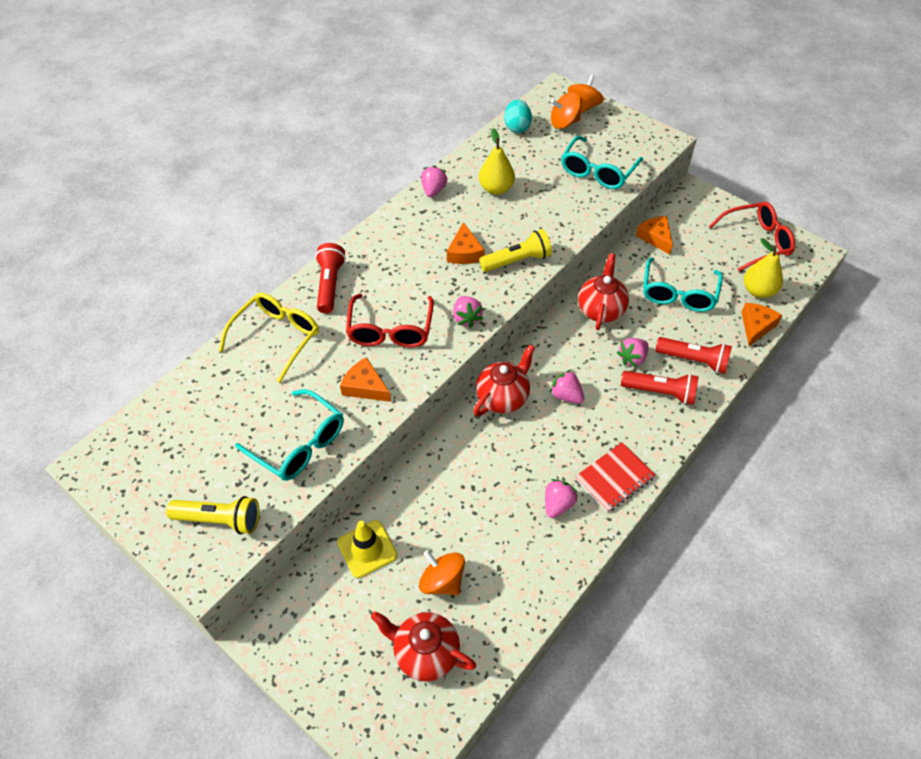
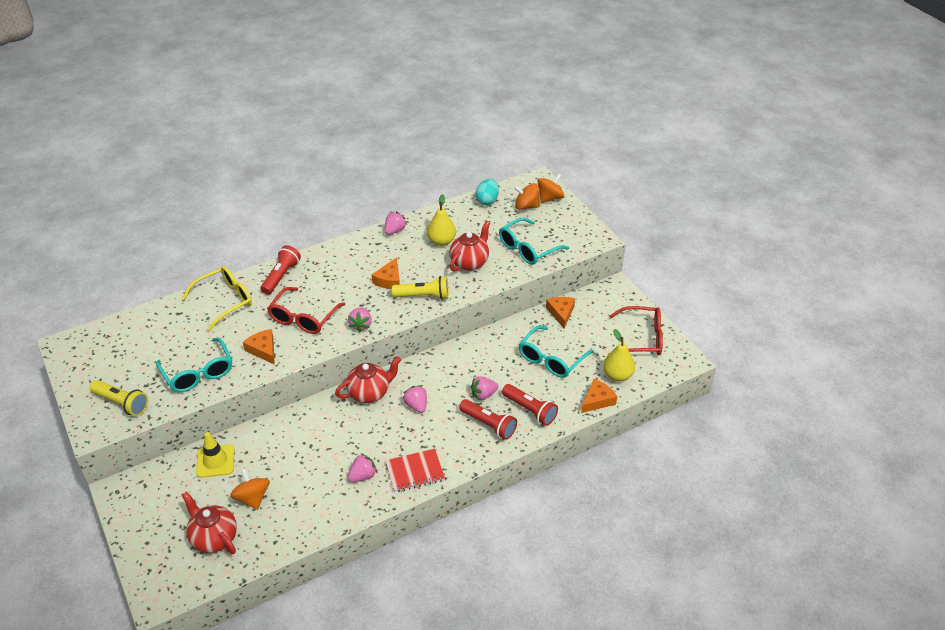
camera: 20 degrees right, 10 degrees down
(601, 309) = (482, 353): red teapot -> red teapot (470, 262)

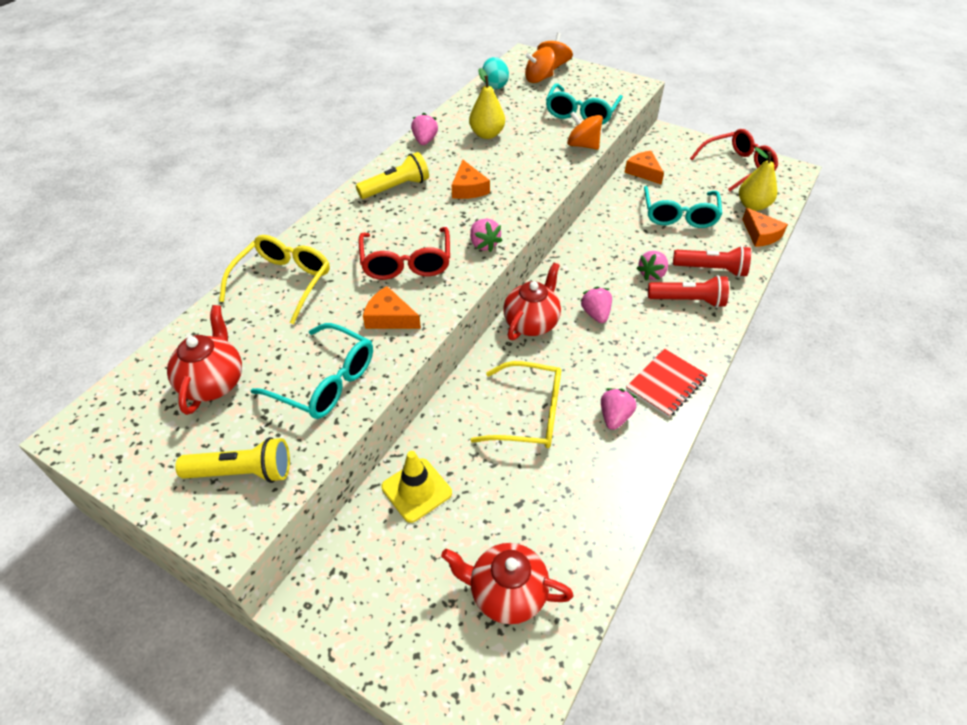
camera: 30 degrees left, 5 degrees up
(252, 498) = (508, 512): orange spinning top -> orange spinning top (583, 145)
(281, 276) = (333, 229): red flashlight -> none
(314, 449) = (529, 414): none -> yellow glasses
(416, 405) = (595, 314): pink strawberry -> pink strawberry turned 45 degrees clockwise
(423, 296) = (523, 190): yellow flashlight -> yellow flashlight (396, 187)
(470, 262) = (537, 143): red teapot -> red teapot (214, 383)
(597, 400) = (761, 234): orange cheese -> orange cheese turned 135 degrees clockwise

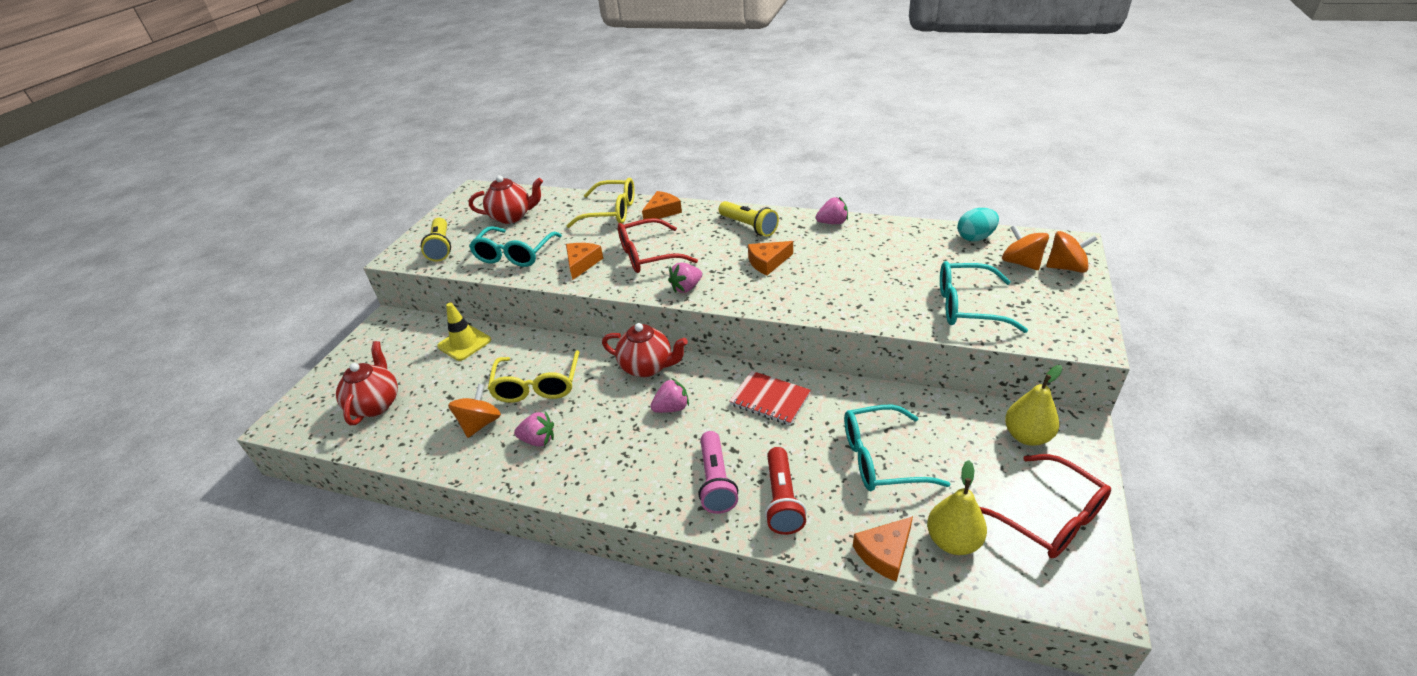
camera: 80 degrees right, 10 degrees down
(487, 134) = (869, 253): yellow pear -> yellow pear (1027, 436)
(583, 145) = (895, 319): orange spinning top -> orange spinning top (480, 424)
(643, 172) = (957, 414): orange cheese -> orange cheese (662, 212)
(652, 274) = (751, 444): pink strawberry -> none
(666, 384) = (583, 473): red notebook -> red notebook (770, 399)
(688, 300) = (716, 481): red flashlight -> pink flashlight

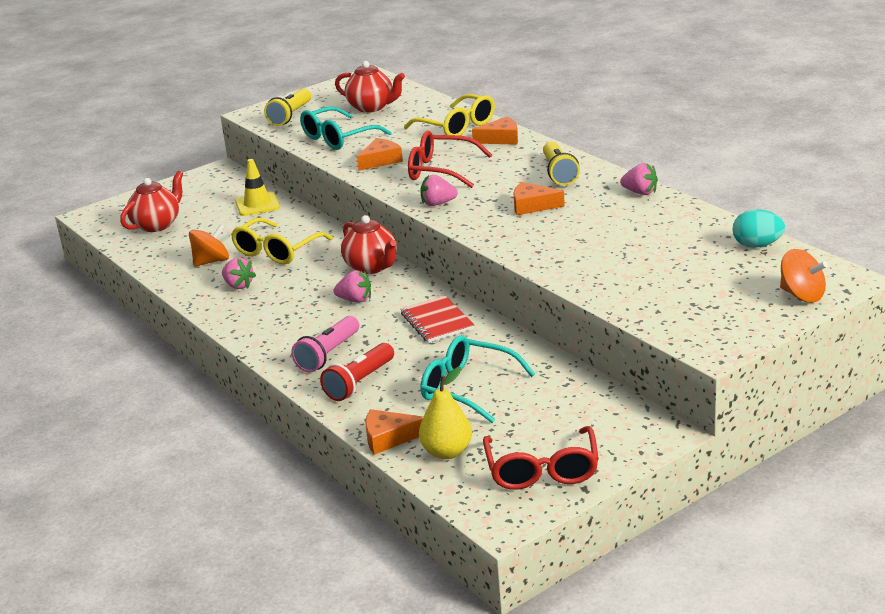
camera: 35 degrees right, 10 degrees down
(967, 306) = (651, 292): turquoise glasses -> none
(1021, 263) = (764, 278): orange spinning top -> none
(1027, 436) = (610, 421): yellow pear -> none

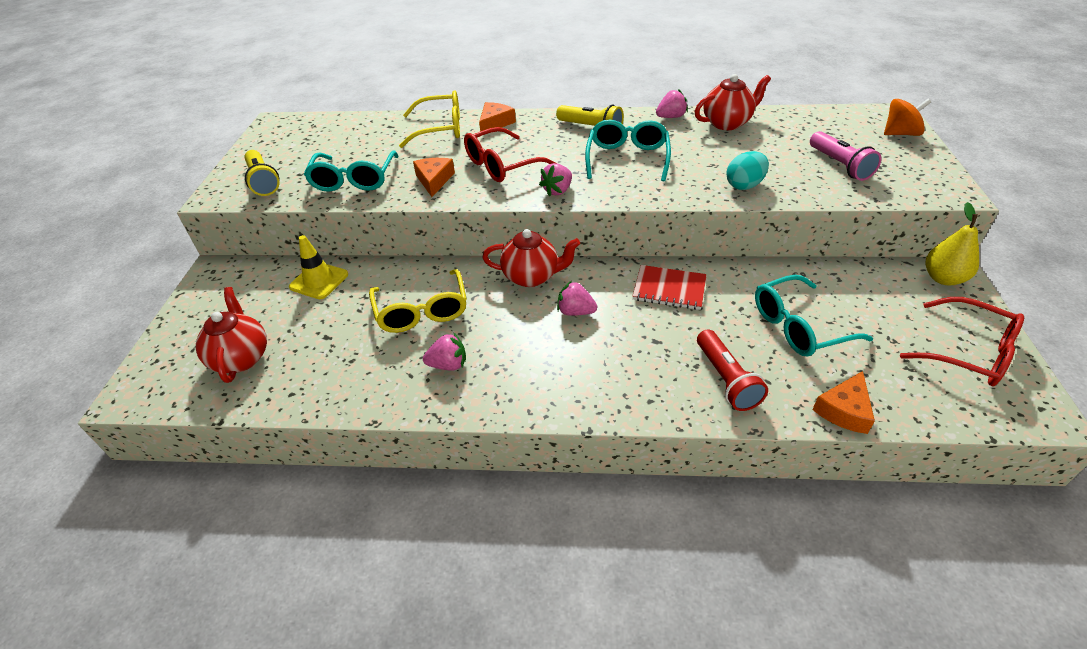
camera: 50 degrees left, 15 degrees up
(211, 261) = (375, 359): orange spinning top -> none
(328, 355) = (653, 373): pink flashlight -> pink flashlight (840, 165)
(355, 300) = (575, 312): pink strawberry -> pink strawberry turned 120 degrees counterclockwise
(372, 107) = (332, 143): red teapot -> red teapot (727, 123)
(447, 452) = (898, 388): yellow pear -> yellow pear (943, 278)
(532, 206) = (627, 158): orange cheese -> turquoise glasses
(757, 245) = (808, 117): turquoise egg -> turquoise egg (744, 185)

